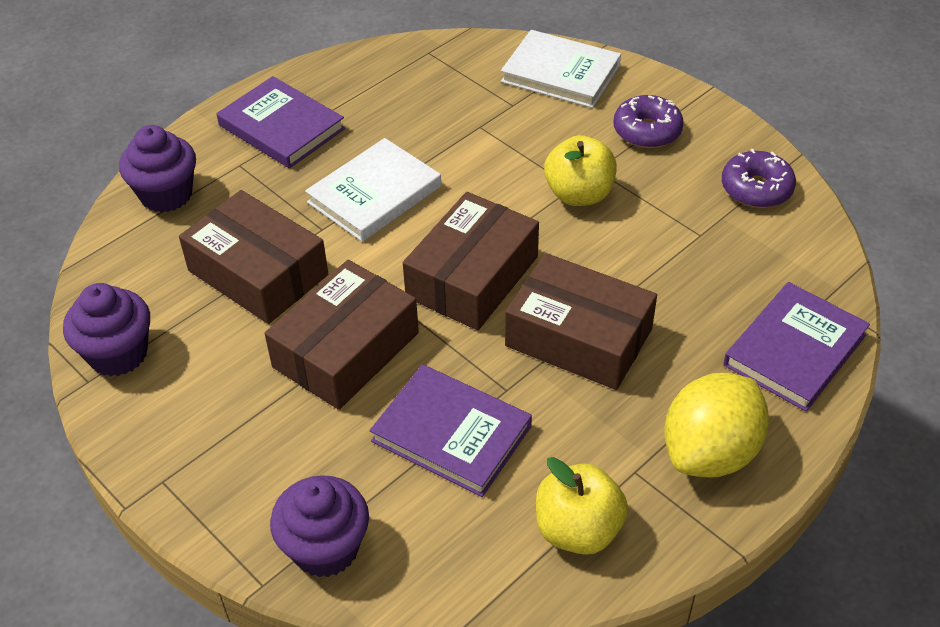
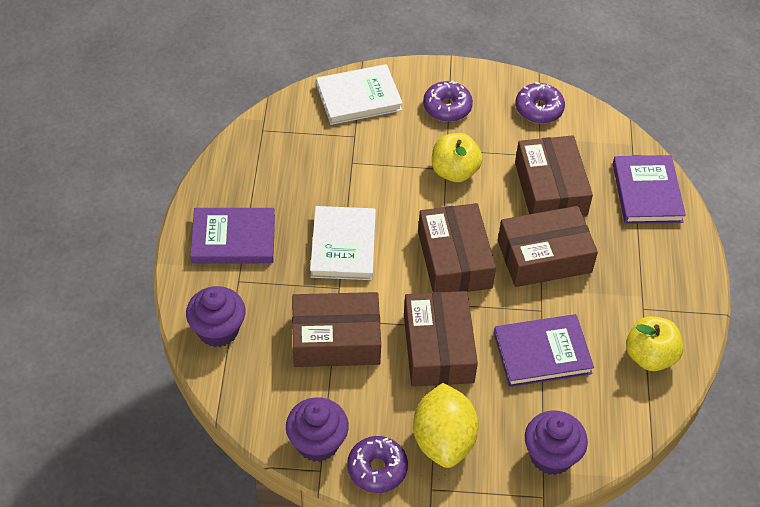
camera: 45 degrees left, 5 degrees up
(138, 420) = (377, 469): none -> purple donut
(671, 274) = (550, 189): none -> brown box
(710, 452) = (664, 274): yellow lemon -> yellow lemon (443, 440)

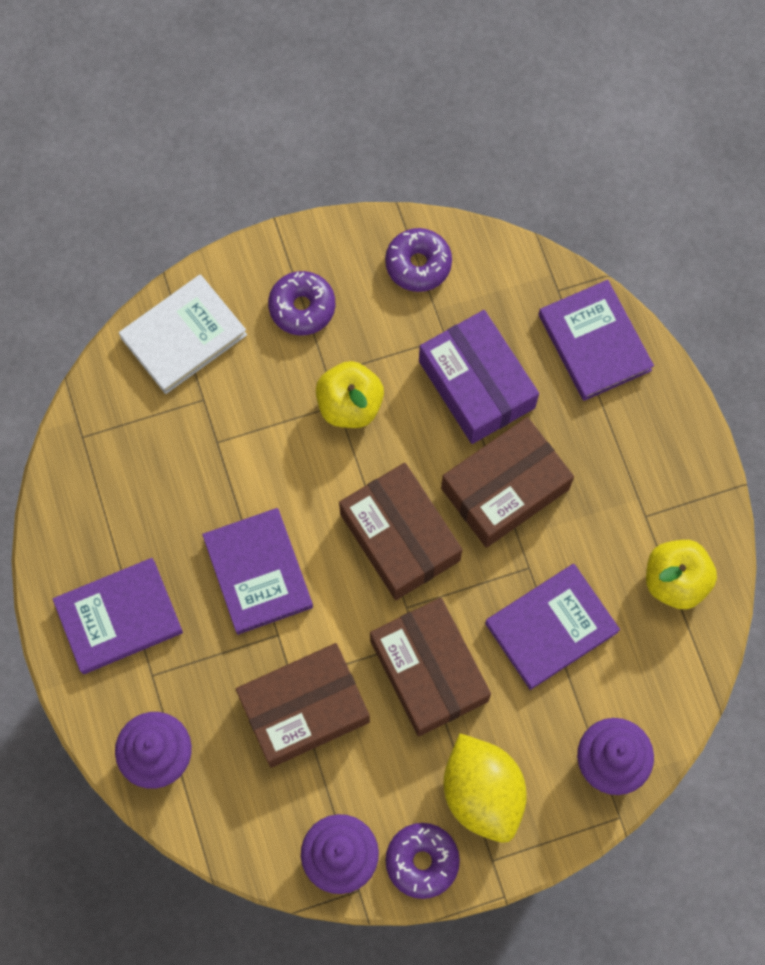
camera: 20 degrees left, 20 degrees up
(343, 246) = (258, 572): white book -> purple book
(550, 189) = (476, 384): brown box -> purple box

